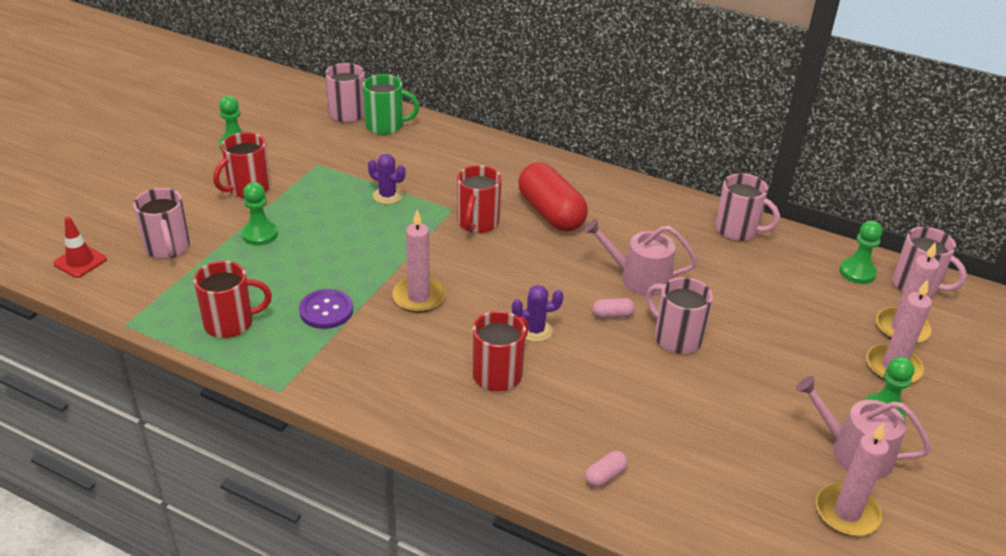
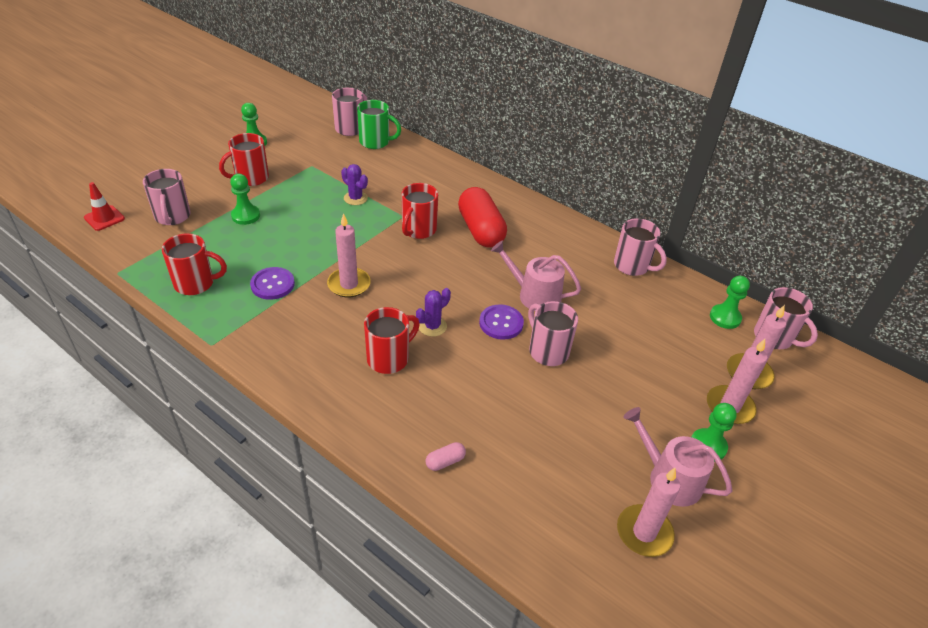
camera: 10 degrees right, 5 degrees up
(535, 330) = (432, 326): purple cactus -> purple cactus turned 45 degrees counterclockwise
(612, 315) = (501, 323): pink capsule -> purple button

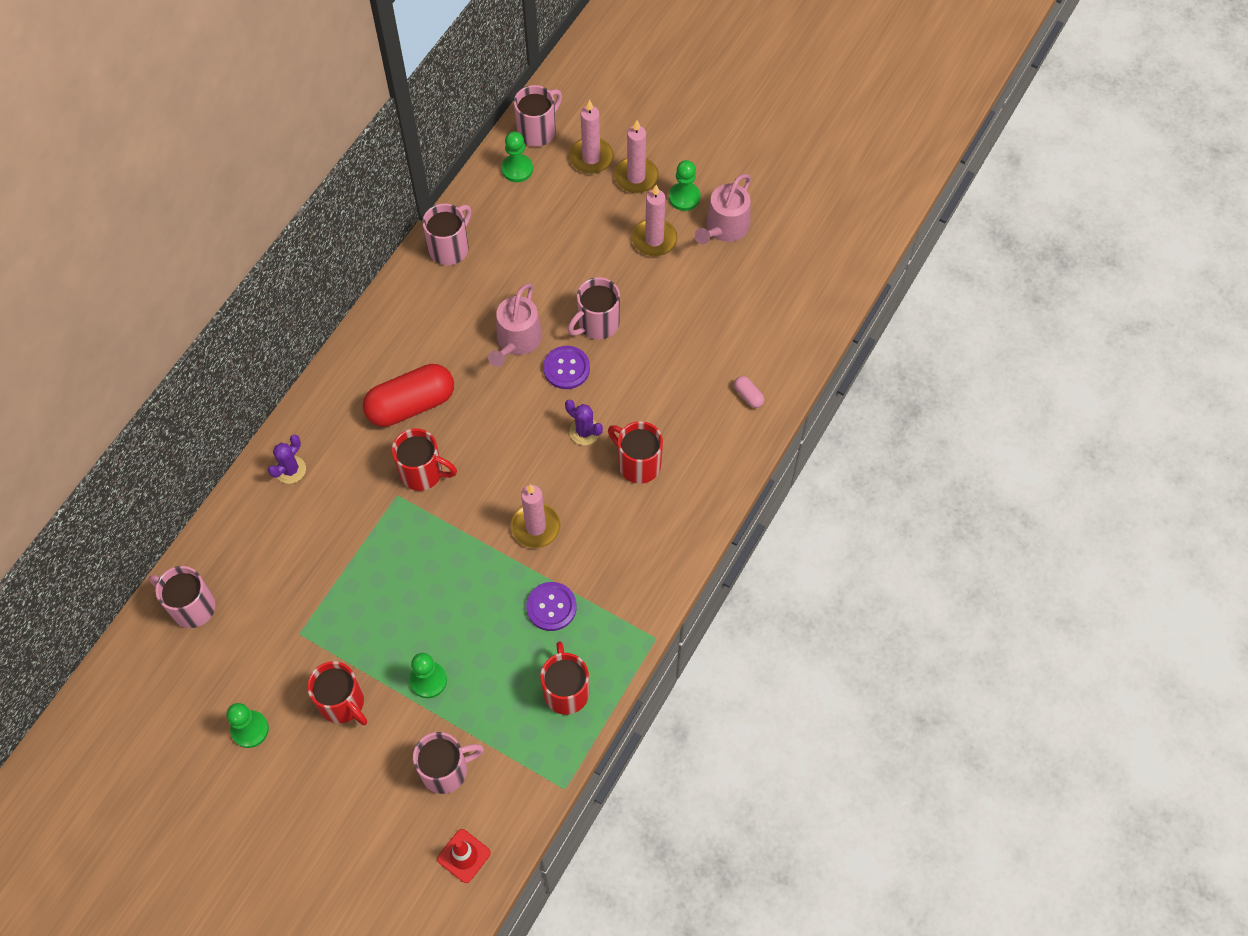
camera: 95 degrees left, 20 degrees up
(355, 198) = (368, 558): purple cactus -> purple cactus (290, 470)
(375, 142) = (226, 564): green mug -> none
(644, 532) = (780, 247): pink candle -> pink candle (654, 239)

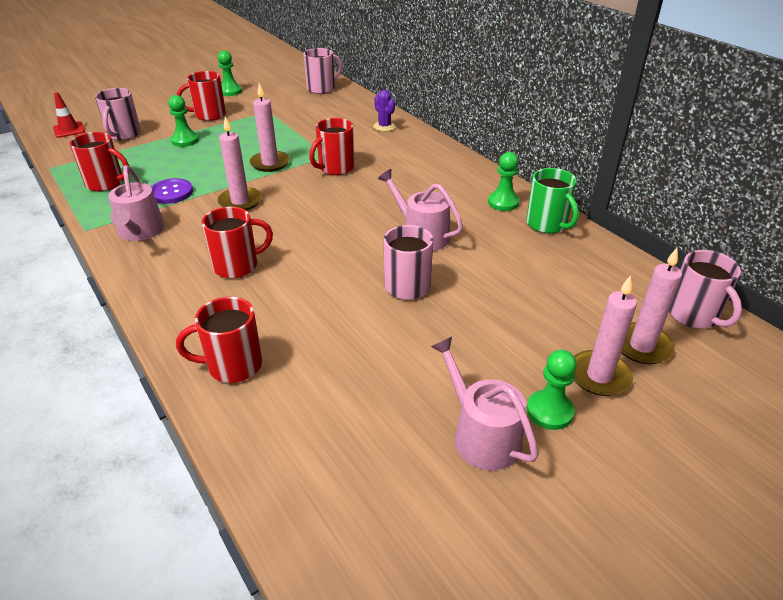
camera: 115 degrees right, 25 degrees down
(411, 404) = (398, 175): red capsule -> none
(450, 248) = (547, 224): pink mug -> green mug
(517, 169) = (637, 286): green pawn -> green pawn (503, 202)
(566, 368) = (370, 253): purple button -> none
(584, 432) = (298, 246): purple cactus -> none
(632, 583) = (140, 232): none -> pink watering can
(654, 239) = (493, 361): pink candle -> pink candle (270, 163)
(748, 396) = (233, 366): pink capsule -> red mug

